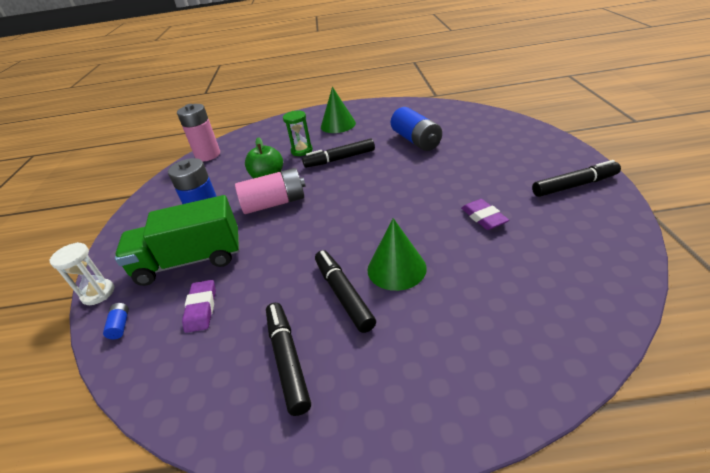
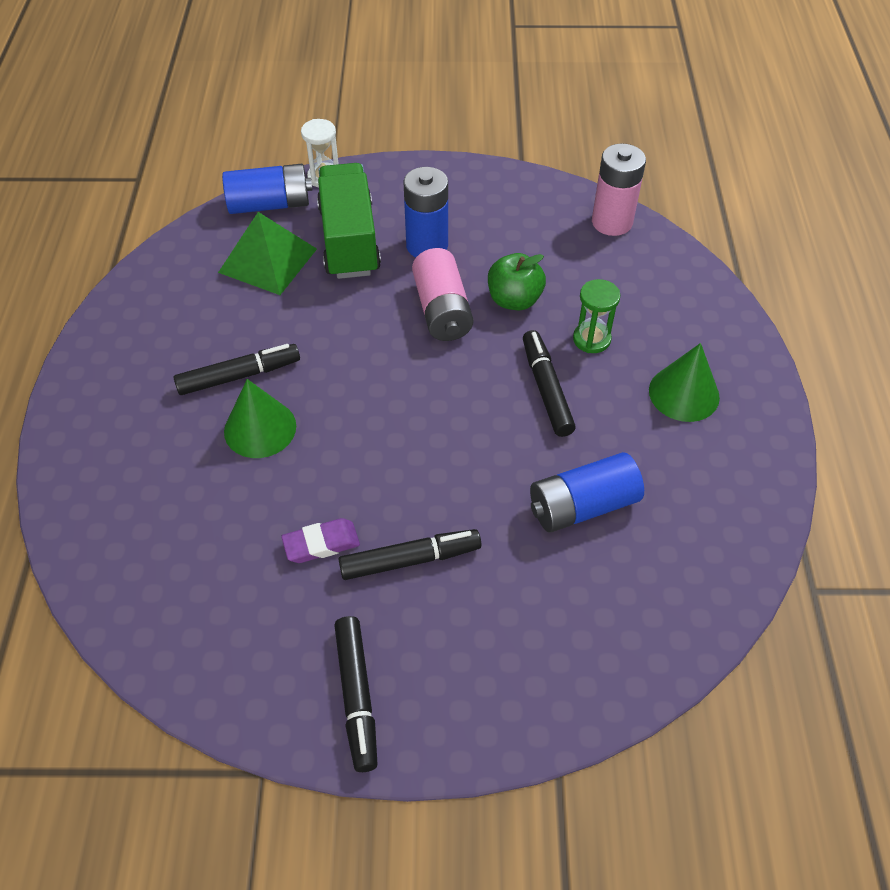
camera: 90 degrees right, 15 degrees up
(120, 325) = (270, 204): blue battery -> blue battery, size x2.42
(201, 308) = (268, 260): purple eraser -> green pyramid
(288, 360) = (174, 330): black marker -> black marker (410, 559)

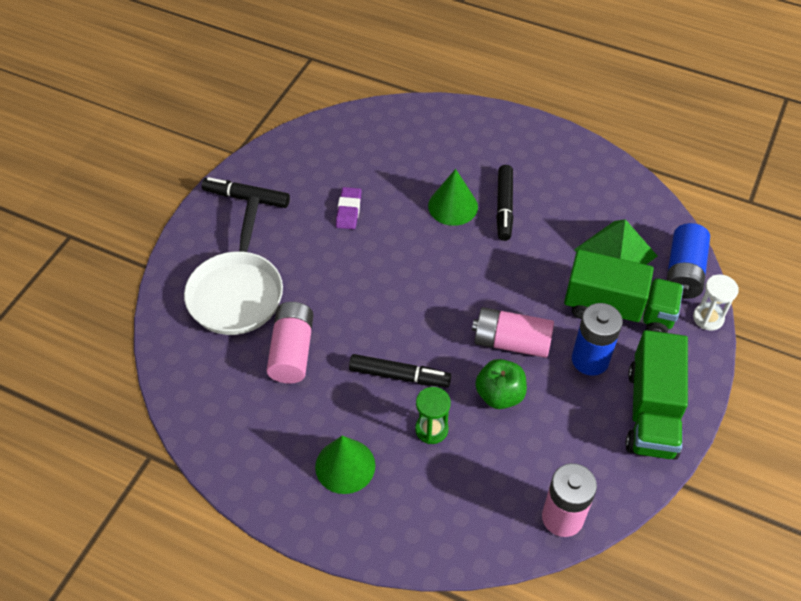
camera: 115 degrees right, 0 degrees up
(410, 559) = (311, 247): black marker -> none
(461, 192) = (651, 412): none -> green truck
(534, 615) = (237, 292): none -> white pan
(582, 505) = (292, 351): blue battery -> pink battery

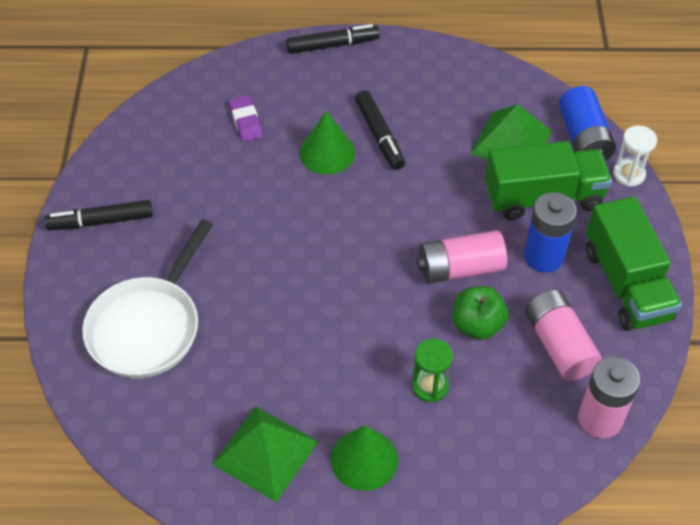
camera: 25 degrees left, 0 degrees up
(237, 292) = (148, 326): white pan -> white pan turned 45 degrees clockwise
(271, 427) = (265, 452): none -> green pyramid
(292, 351) = (243, 365): pink battery -> pink battery (559, 345)
(348, 211) = (221, 196): purple eraser -> purple eraser (246, 121)
(399, 376) = (368, 346): black marker -> black marker (332, 45)

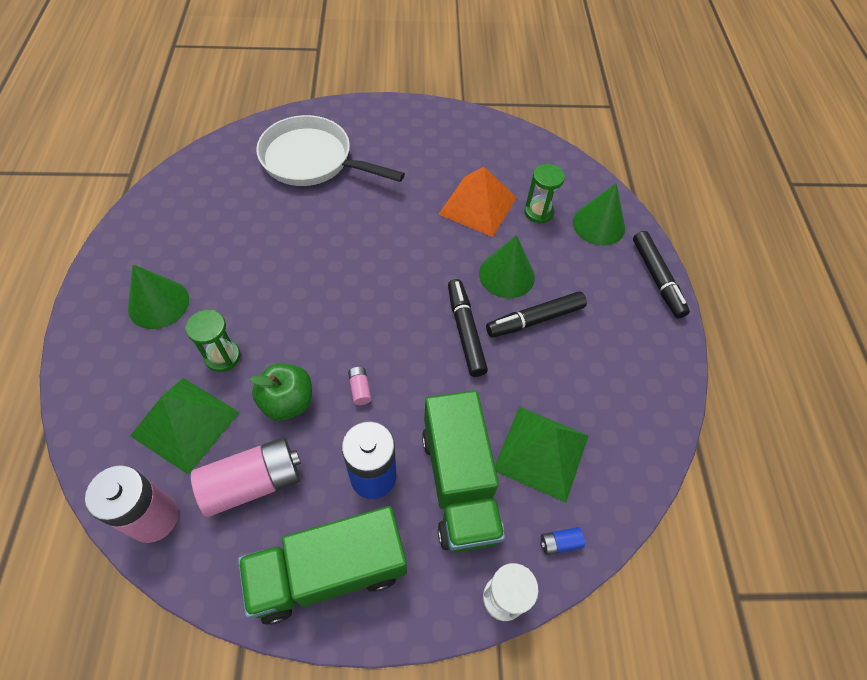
camera: 85 degrees right, 5 degrees up
(101, 221) = (417, 126): black marker -> black marker (465, 331)
(233, 170) = (478, 206): none -> orange pyramid
(246, 121) = (538, 212): purple eraser -> green hourglass
(265, 77) = (598, 225): none -> green cone
(265, 452) = (181, 236): green pyramid -> green pyramid (185, 424)
(460, 268) = (360, 389): pink battery -> pink battery, size x0.41
(583, 138) = (560, 543): blue battery -> blue battery, size x0.41

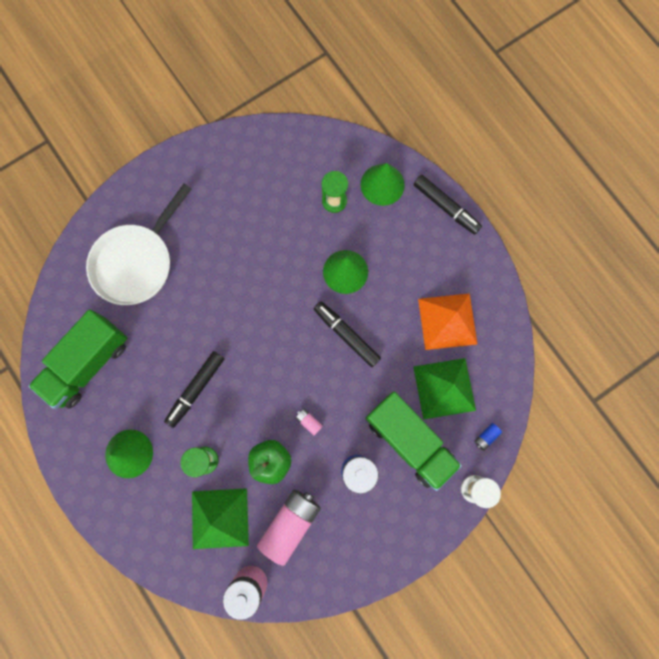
camera: 30 degrees left, 20 degrees up
(312, 160) = (136, 262): white pan -> white pan turned 45 degrees counterclockwise
(329, 571) = (371, 541): green truck -> green truck (88, 363)
(478, 206) = (288, 224): orange pyramid -> orange pyramid (447, 321)
(535, 319) = (385, 295): black marker -> black marker (196, 389)

